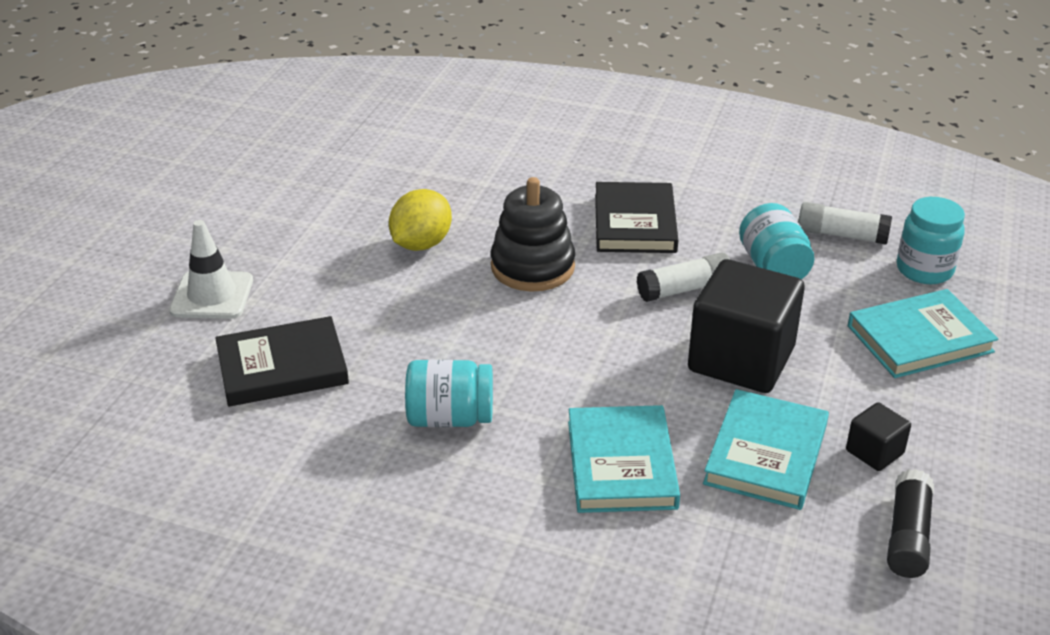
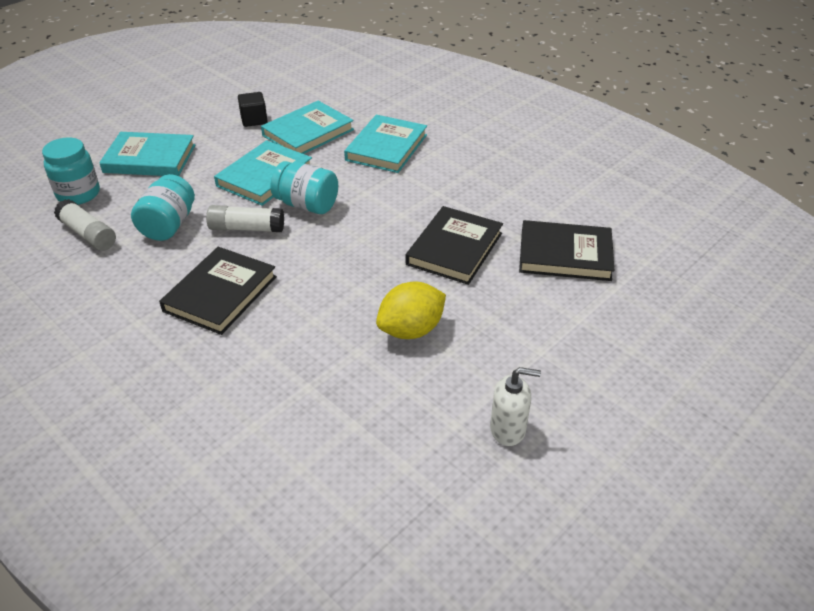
camera: 155 degrees left, 5 degrees up
(212, 296) = (611, 333): white traffic cone -> none
(295, 199) = (508, 429): none -> white soap dispenser
(422, 335) = (454, 249): none -> black book
(450, 418) = (466, 193): turquoise jar -> turquoise jar (306, 205)
(532, 267) = (336, 279): black stacking toy -> none
(741, 359) = (265, 177): black cube -> turquoise book
(907, 536) = (284, 91): black glue stick -> none

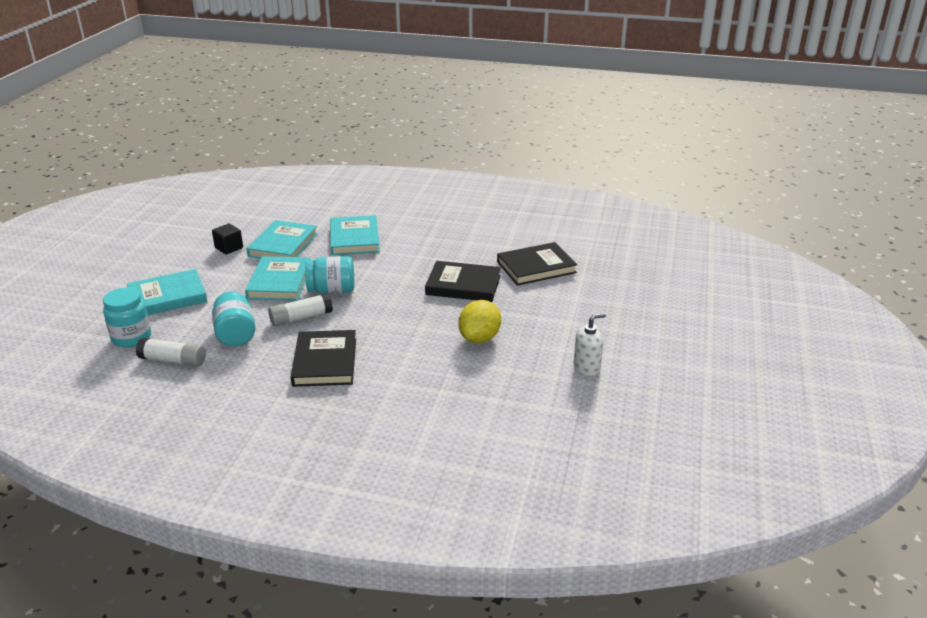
camera: 30 degrees left, 10 degrees down
(454, 249) = (463, 285): black book -> black book turned 75 degrees counterclockwise

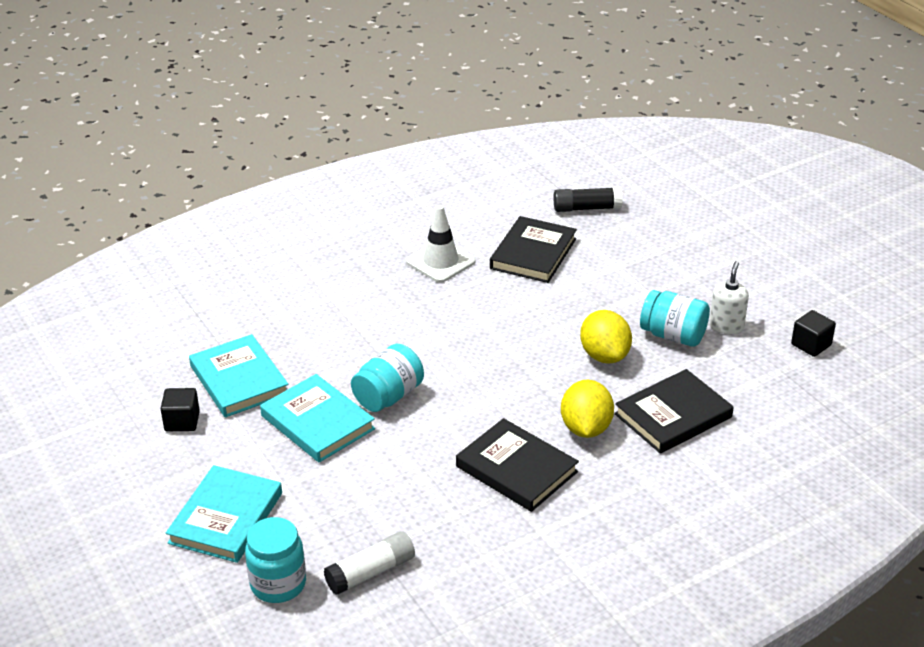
camera: 45 degrees left, 5 degrees up
(235, 334) = (381, 504): turquoise jar -> turquoise jar (673, 336)
(301, 318) = (412, 444): white glue stick -> none
(354, 239) = (304, 326): turquoise book -> none
(398, 366) = (586, 428): none -> yellow lemon
(463, 285) = (501, 312): black book -> black book (673, 415)
(476, 245) = (440, 261): none -> white traffic cone
(613, 261) = (586, 208): none -> black glue stick
(627, 412) = (811, 345): none -> black cube

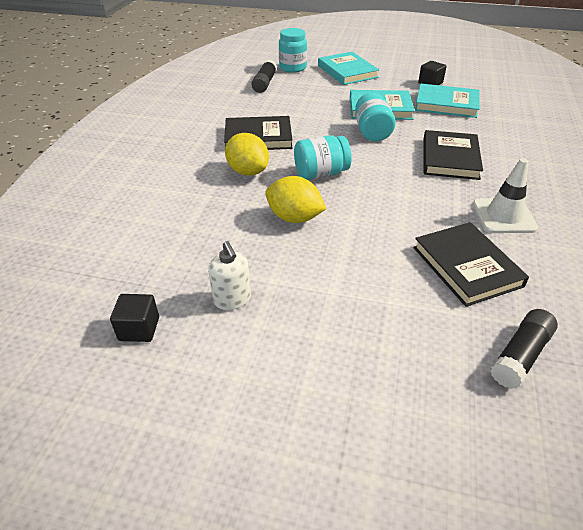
camera: 135 degrees right, 5 degrees up
(371, 572) = (264, 83): white glue stick -> black glue stick
(673, 336) = (266, 262): turquoise jar -> turquoise jar (321, 173)
(673, 415) = (203, 206): black book -> black book (450, 158)

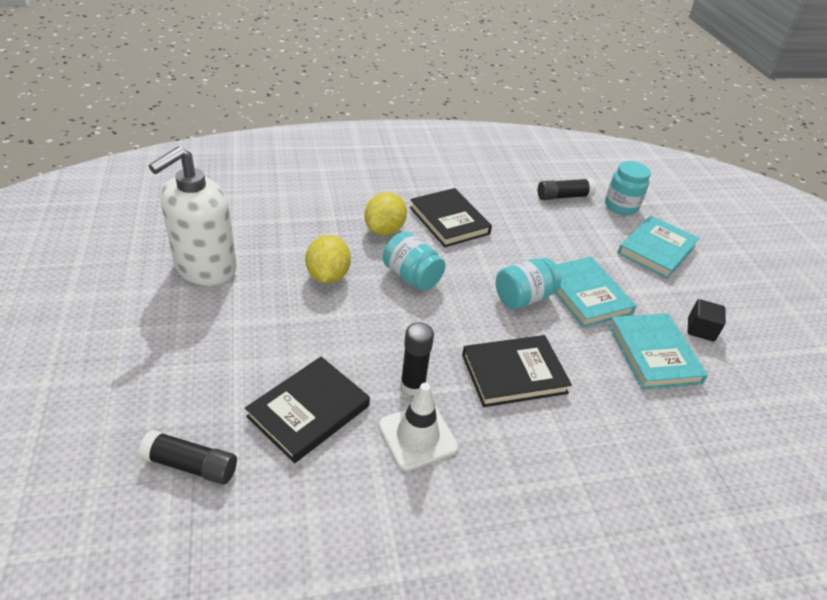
camera: 60 degrees right, 0 degrees up
(139, 329) = (160, 233): black cube -> none
(232, 299) = (205, 268): white soap dispenser -> white soap dispenser, size x2.12
(450, 205) = (412, 385): none -> black glue stick

